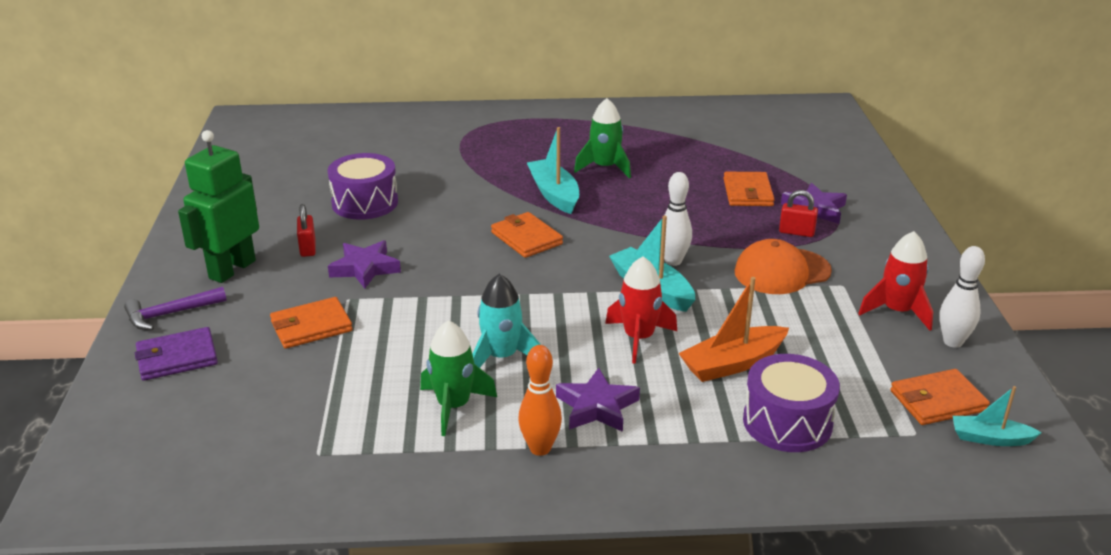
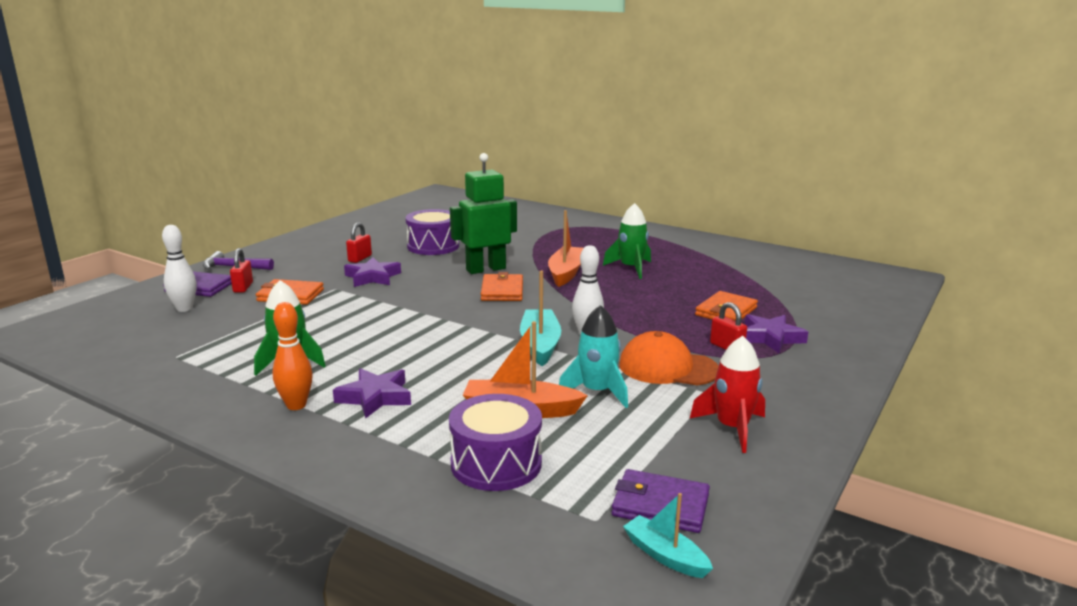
camera: 35 degrees right, 10 degrees down
(232, 269) = (301, 257): green robot -> green robot (485, 269)
(234, 337) = (243, 287): none -> red padlock
(501, 357) = (367, 347): turquoise rocket -> turquoise rocket (596, 392)
(554, 194) = (565, 273): turquoise boat -> orange boat
(639, 338) = (477, 369): red rocket -> none
(937, 401) = (660, 505): orange wallet -> purple wallet
(953, 342) = (753, 469): white bowling pin -> white bowling pin (184, 308)

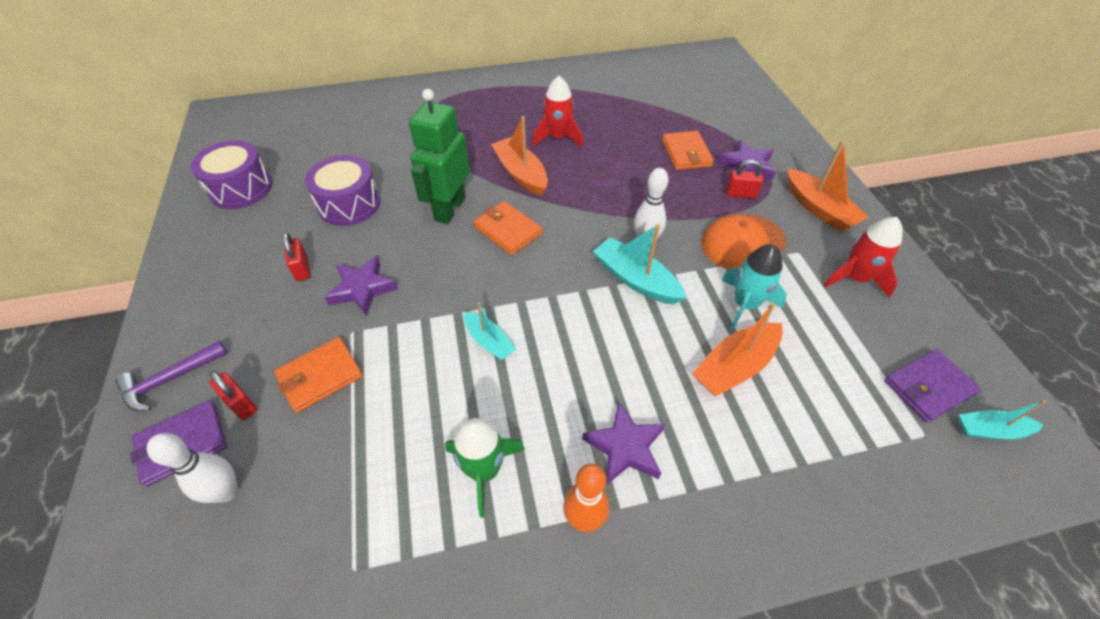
camera: 45 degrees left, 30 degrees up
(393, 324) = (489, 341): none -> turquoise boat
(496, 463) = (807, 439): purple drum -> purple drum (241, 188)
(631, 268) = (558, 138): green rocket -> red rocket
(790, 384) = (819, 209): none -> orange boat

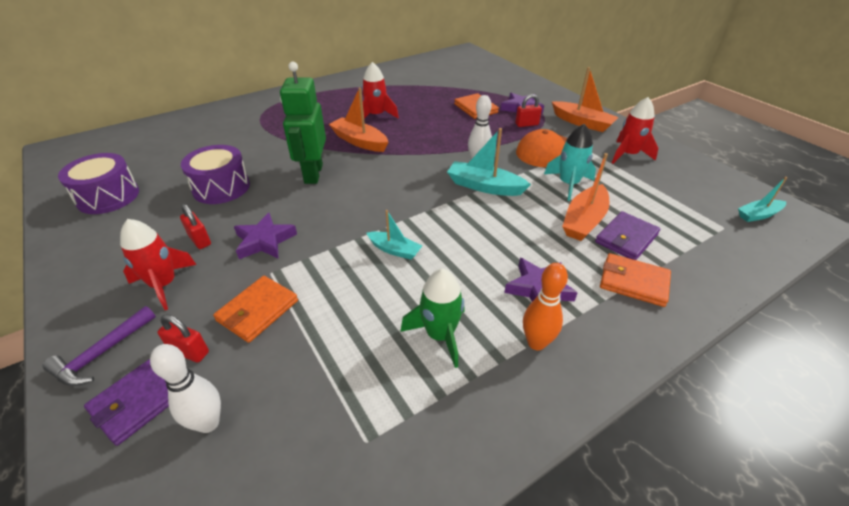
camera: 20 degrees left, 10 degrees down
(249, 316) = (164, 285): none -> red rocket
(508, 230) = (369, 177): orange wallet -> orange wallet (633, 282)
(928, 387) = (709, 202): purple wallet -> purple wallet (626, 238)

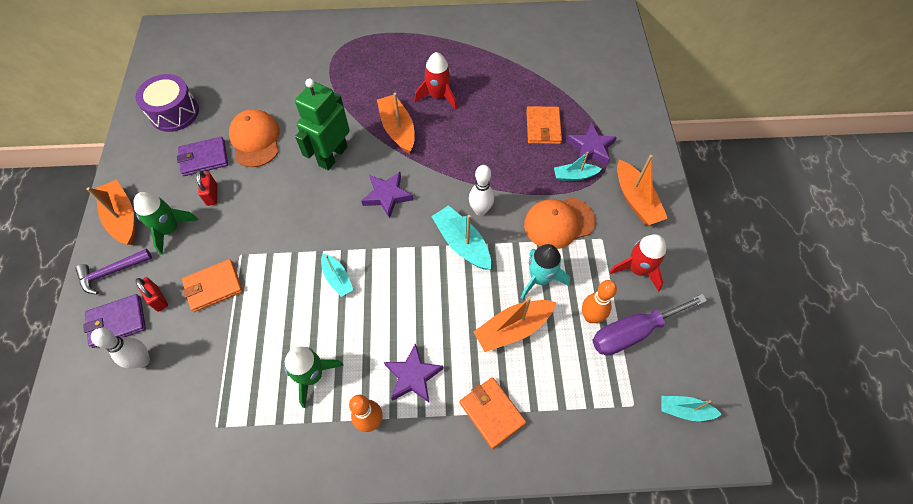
camera: 30 degrees right, 20 degrees up
(88, 298) = (122, 217): none -> orange boat
(164, 285) = (170, 229): red rocket -> green rocket
(221, 187) = (255, 140): purple drum -> orange cap
(265, 241) = (253, 219): purple star -> purple star (387, 196)
(527, 124) = (574, 176): red padlock -> turquoise boat
(626, 238) = (530, 367): purple wallet -> purple wallet (204, 158)
(630, 191) = (590, 317): none -> orange bowling pin
(669, 188) = (633, 332): none -> purple screwdriver

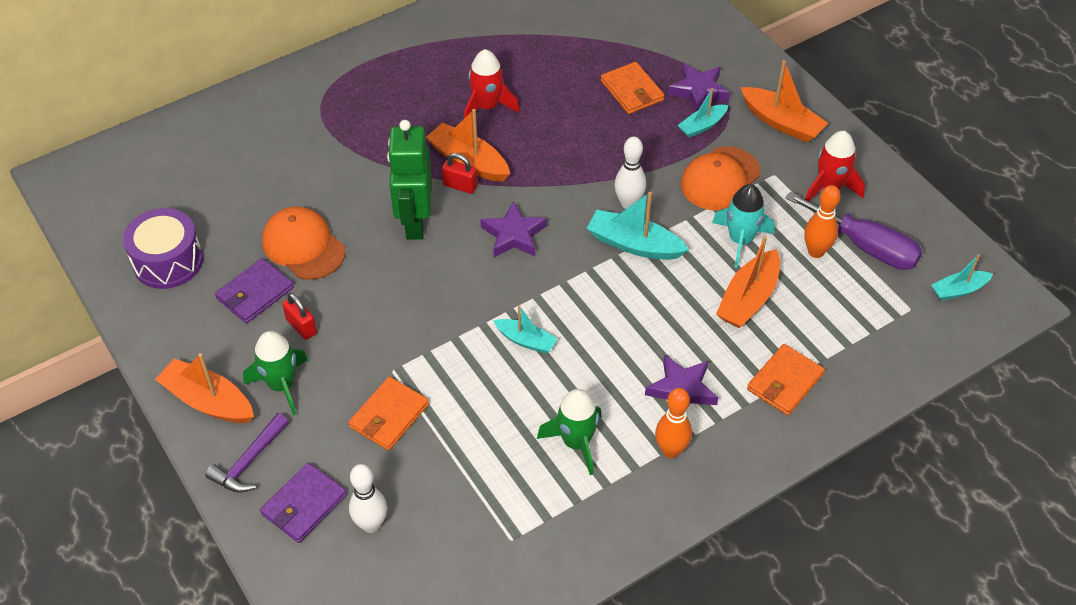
camera: 30 degrees left, 10 degrees down
(158, 299) = (333, 459): red padlock -> red padlock (460, 186)
(492, 412) = (784, 382): orange wallet -> orange wallet turned 75 degrees counterclockwise
(633, 332) = (865, 246): purple screwdriver -> purple screwdriver turned 90 degrees counterclockwise

